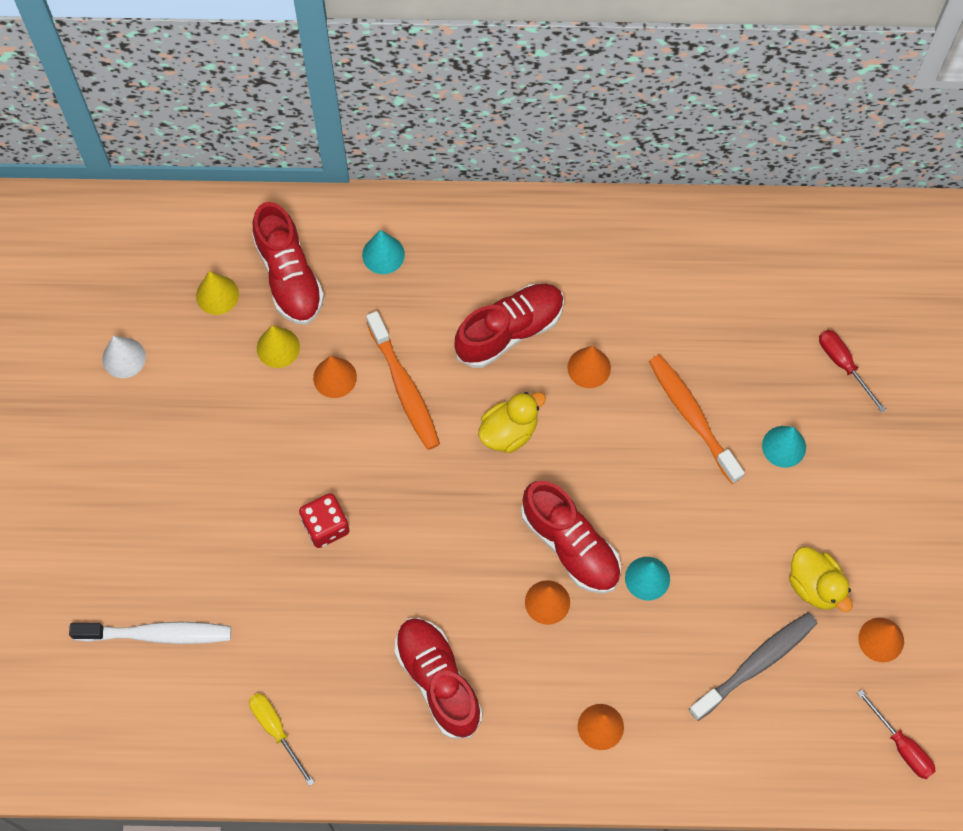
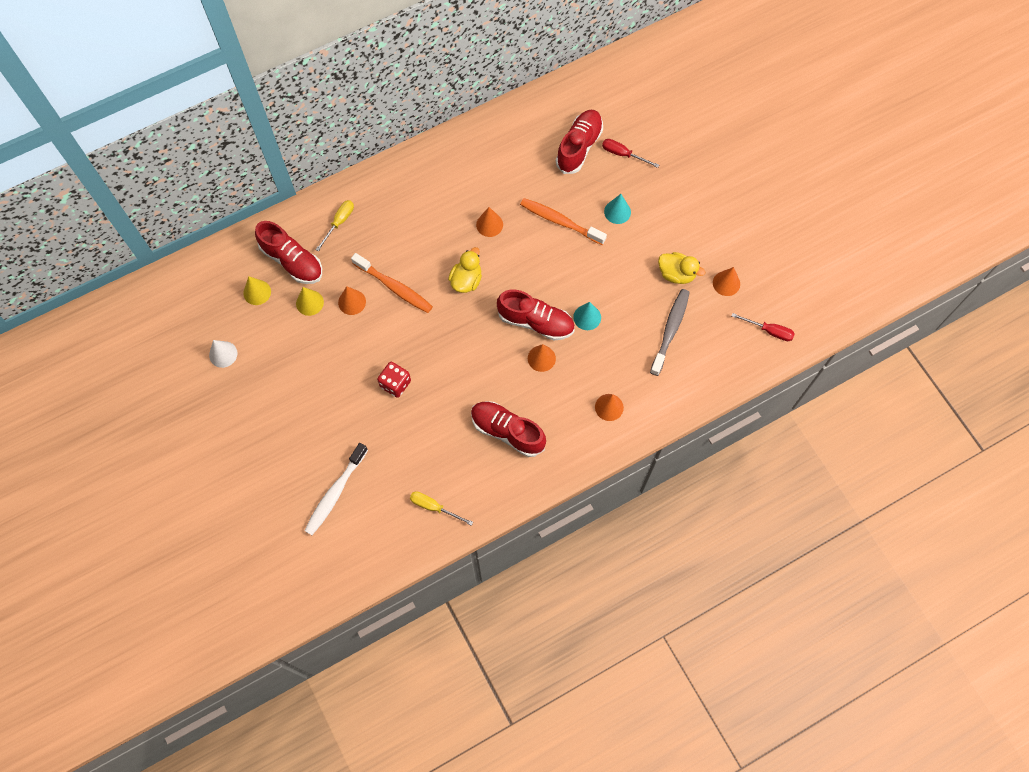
camera: 30 degrees left, 0 degrees up
(157, 634) = (335, 493): white toothbrush -> white toothbrush turned 150 degrees clockwise
(383, 254) = (339, 223): turquoise cone -> yellow screwdriver
(509, 331) = (434, 227): red shoe -> red shoe (579, 147)

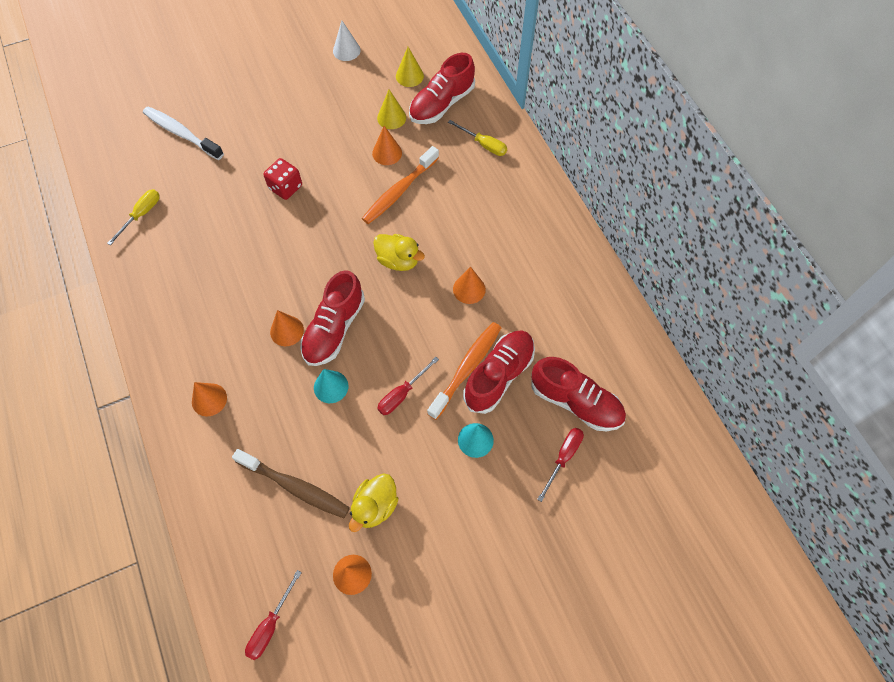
camera: 95 degrees right, 5 degrees down
(507, 431) = (206, 288): red shoe -> red shoe (499, 376)
(587, 265) = (402, 394): none -> red screwdriver
(670, 330) = (295, 487): grey toothbrush -> brown toothbrush

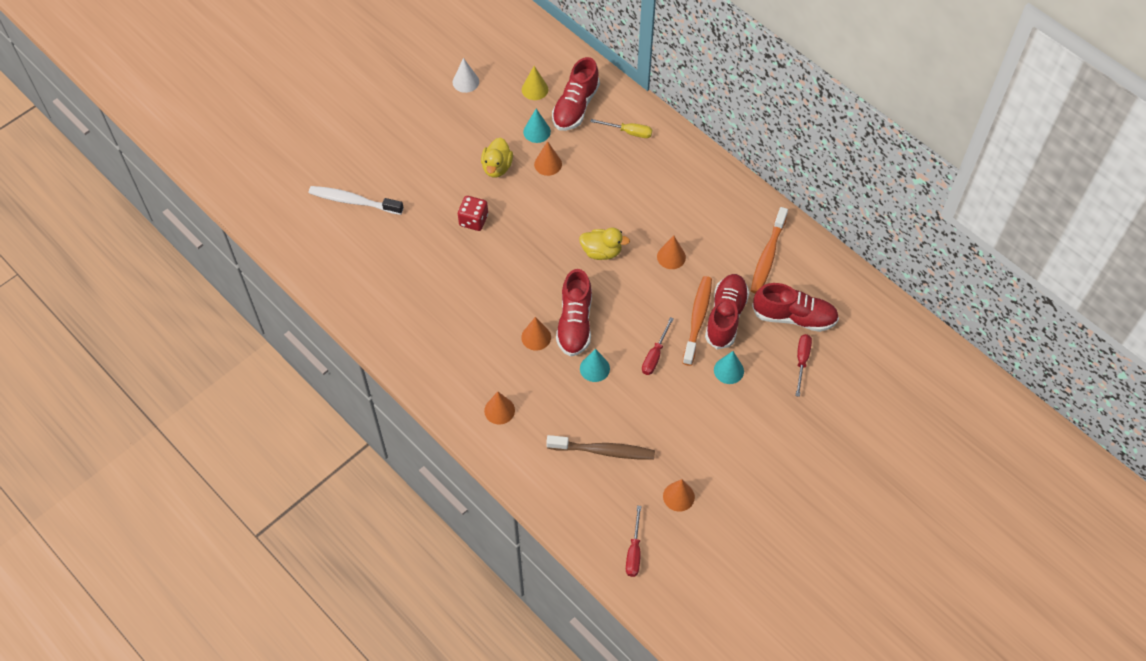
camera: 20 degrees left, 5 degrees down
(141, 215) = (357, 282): yellow screwdriver -> none
(375, 506) = (673, 444): yellow duck -> yellow duck (497, 167)
(391, 117) = (537, 131): yellow cone -> turquoise cone
(399, 191) = (574, 194): orange toothbrush -> orange toothbrush (767, 256)

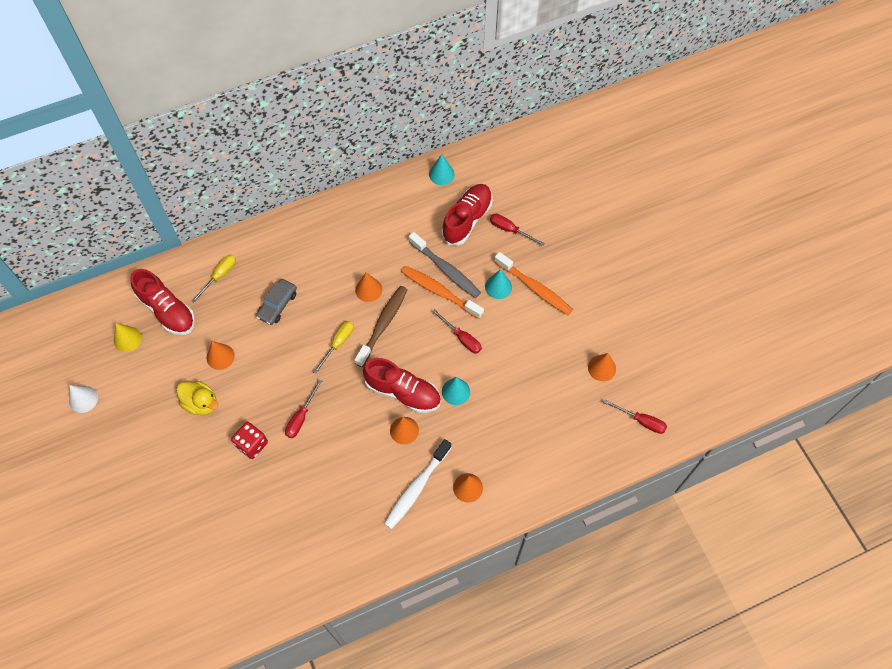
camera: 70 degrees left, 5 degrees up
(353, 201) = (173, 555): white toothbrush -> white toothbrush (416, 488)
(515, 249) = (301, 417): none -> red screwdriver
(537, 131) = (178, 354): turquoise cone -> turquoise cone (441, 174)
(601, 252) = (338, 344): yellow duck -> yellow screwdriver
(604, 451) = (539, 412): brown toothbrush -> brown toothbrush (383, 324)
(620, 188) = (277, 305): none -> grey car
(725, 317) = (446, 270): red shoe -> grey toothbrush
(767, 256) = (401, 216): orange toothbrush -> orange toothbrush (535, 288)

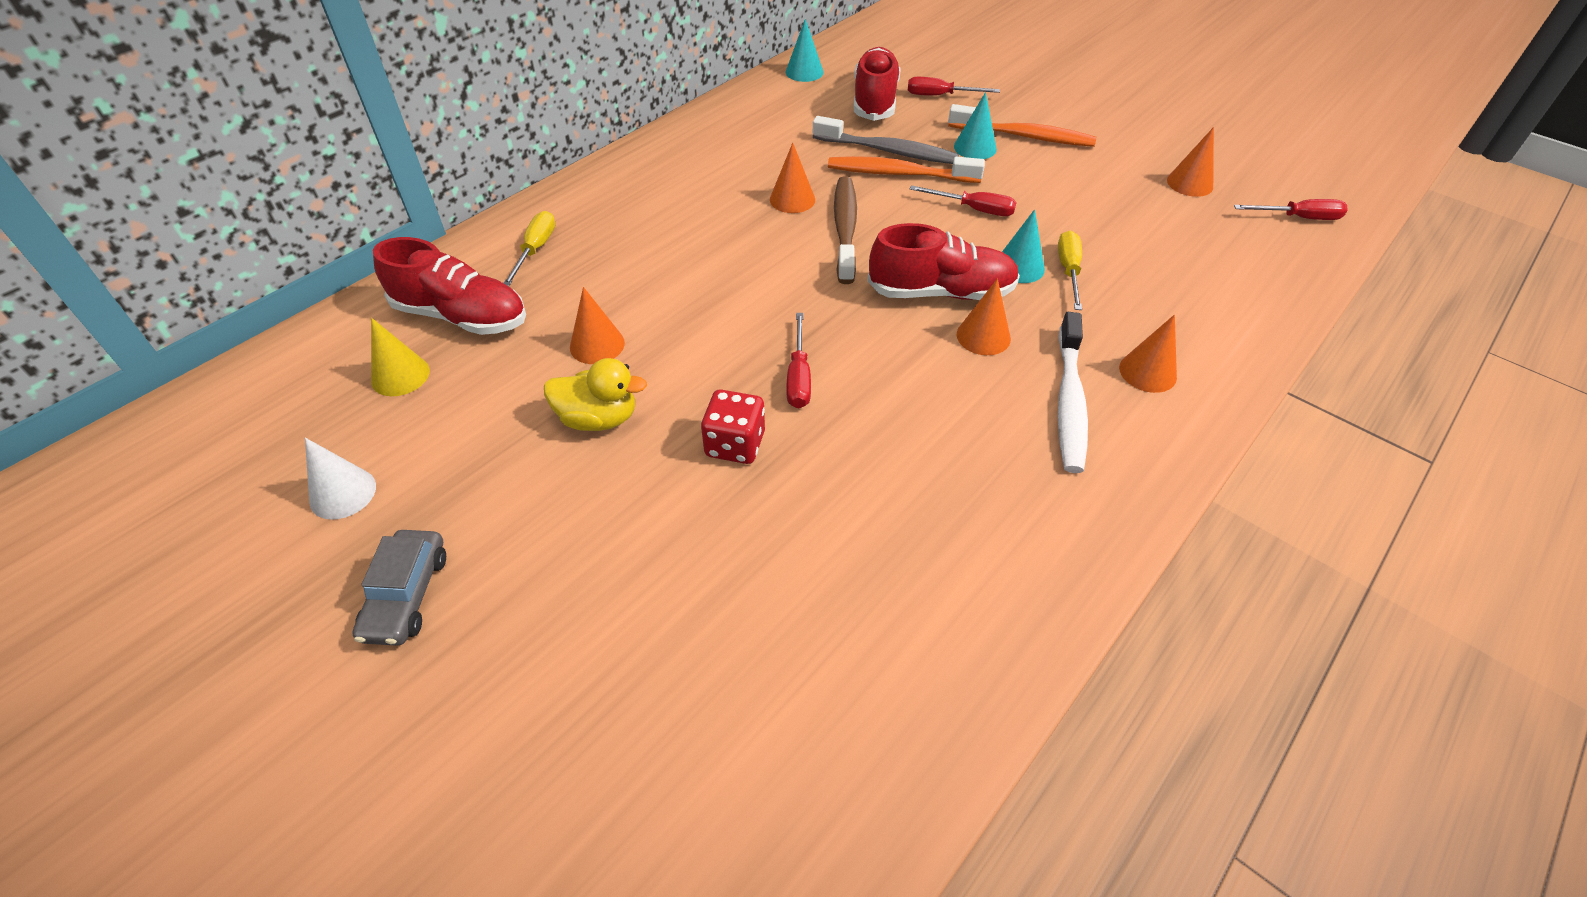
camera: 25 degrees left, 15 degrees down
(277, 305) = (658, 255): grey car -> grey car (406, 595)
(338, 344) = (792, 269): yellow screwdriver -> yellow screwdriver (1068, 271)

